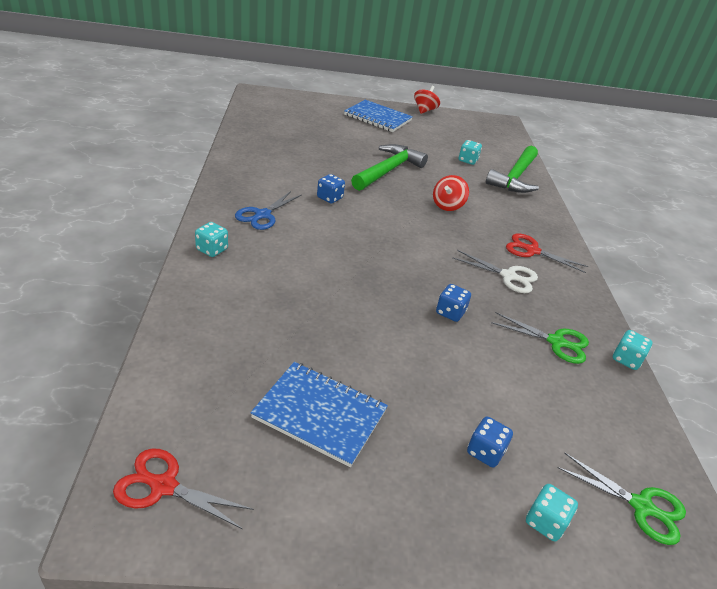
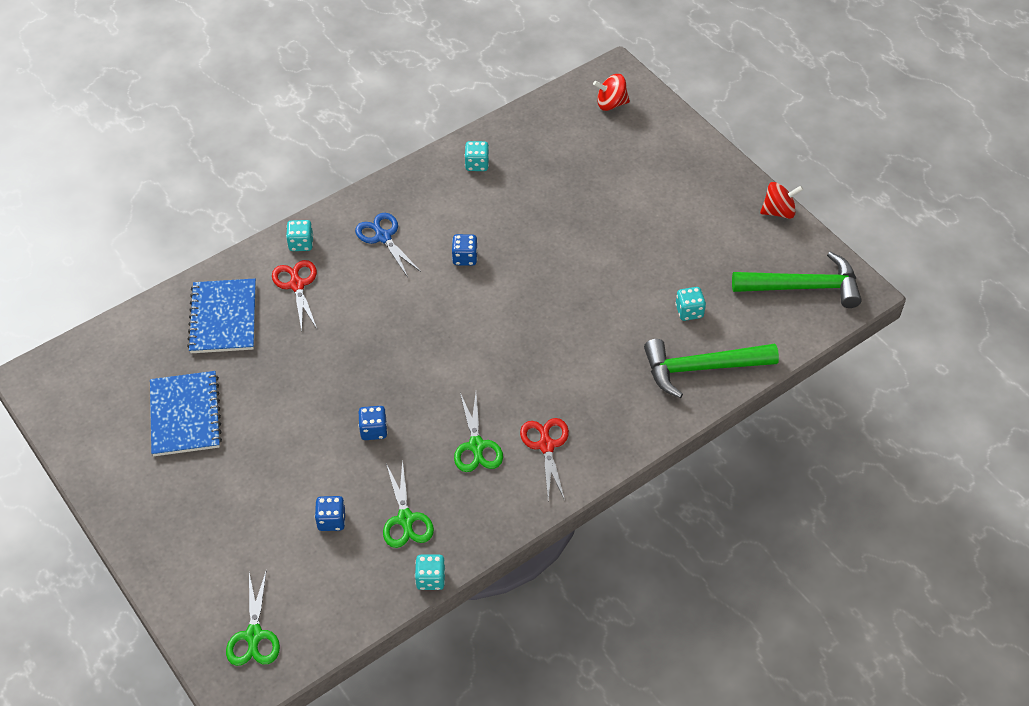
camera: 60 degrees right, 15 degrees up
(163, 486) = (70, 380): red scissors -> red scissors (297, 284)
(262, 215) = (383, 237): blue scissors -> blue scissors turned 60 degrees clockwise
(378, 118) = (694, 188): blue notebook -> blue notebook (223, 318)
(388, 170) = (575, 265): green hammer -> green hammer (804, 287)
(447, 205) = (558, 344): red spinning top -> red spinning top (611, 104)
(485, 452) = (229, 522): blue dice -> blue dice (331, 520)
(509, 276) = (476, 446): white scissors -> green scissors
(545, 522) = (193, 581): turquoise dice -> turquoise dice (477, 164)

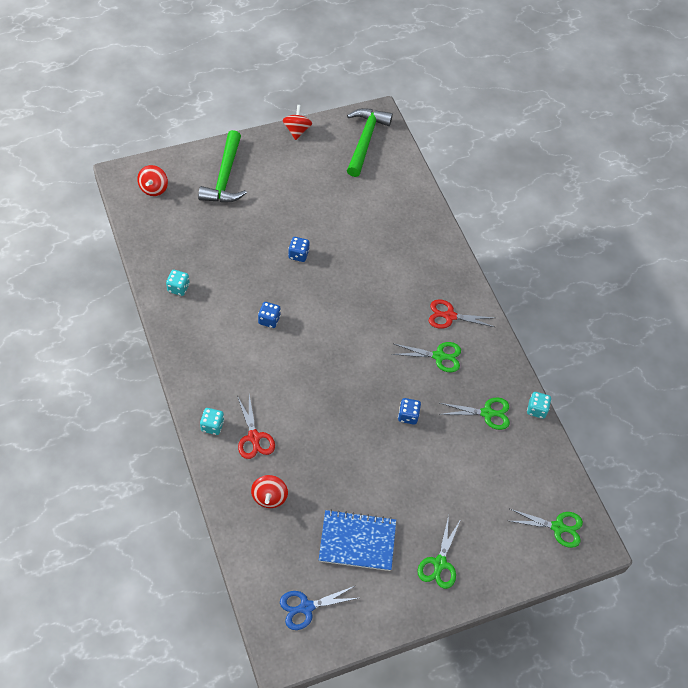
camera: 80 degrees left, 5 degrees up
(173, 507) = (439, 564): none -> green scissors
(223, 318) = (269, 497): blue notebook -> red spinning top
(297, 284) = (254, 437): red scissors -> red scissors turned 105 degrees counterclockwise
(331, 520) = (477, 459): blue dice -> blue dice (298, 254)
(383, 237) = (227, 368): blue scissors -> blue scissors (306, 607)
(689, 311) = (364, 205): turquoise dice -> none
(701, 368) = (413, 214): green hammer -> green hammer (225, 177)

